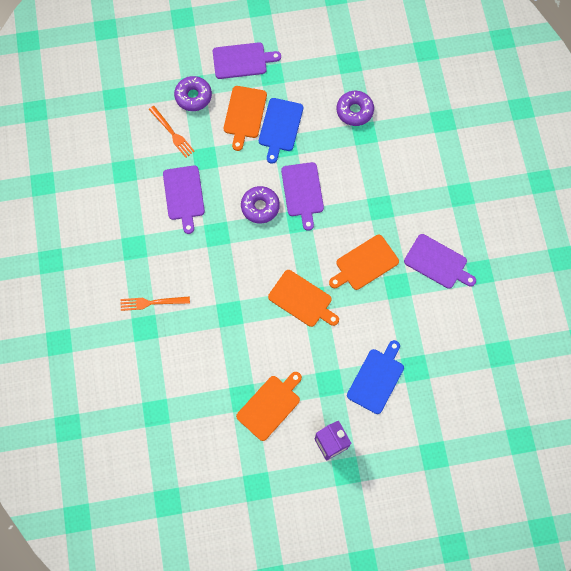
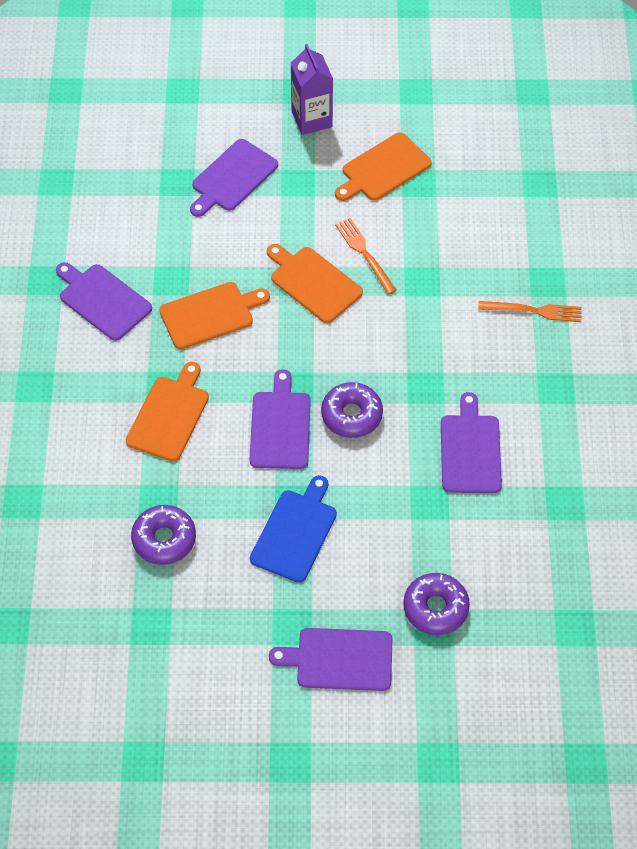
camera: 170 degrees left, 15 degrees down
(172, 133) = (479, 551): orange fork -> orange fork (364, 253)
(244, 114) = (352, 563): orange cutting board -> orange cutting board (169, 415)
(377, 378) = (232, 178): blue cutting board -> purple cutting board

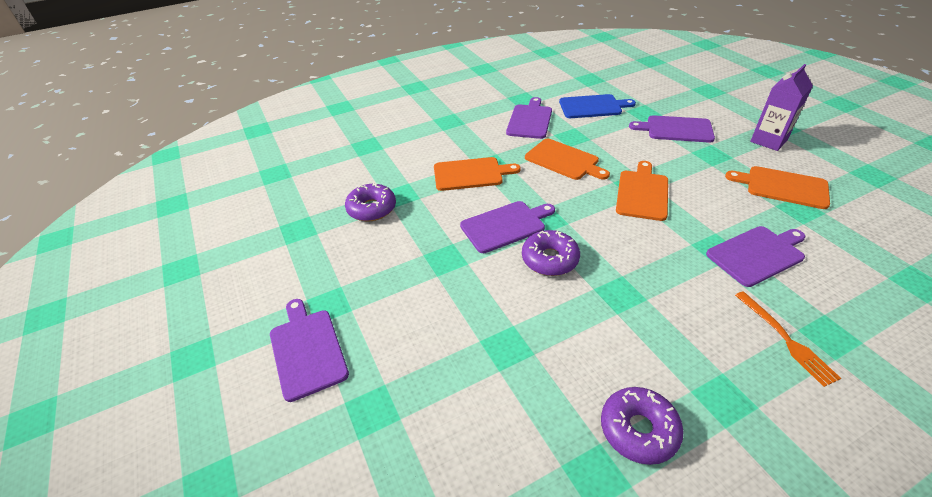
camera: 65 degrees right, 15 degrees down
(295, 532) = (418, 271): blue cutting board -> blue cutting board (592, 107)
(364, 253) = (699, 207): orange fork -> none
(435, 608) = (394, 403): purple donut -> purple donut (638, 430)
(470, 450) = (586, 355): purple cutting board -> purple cutting board (757, 254)

